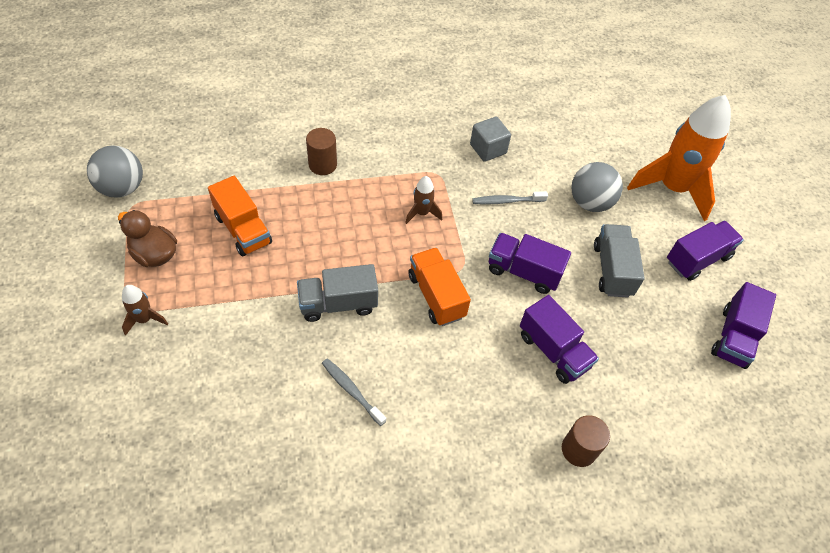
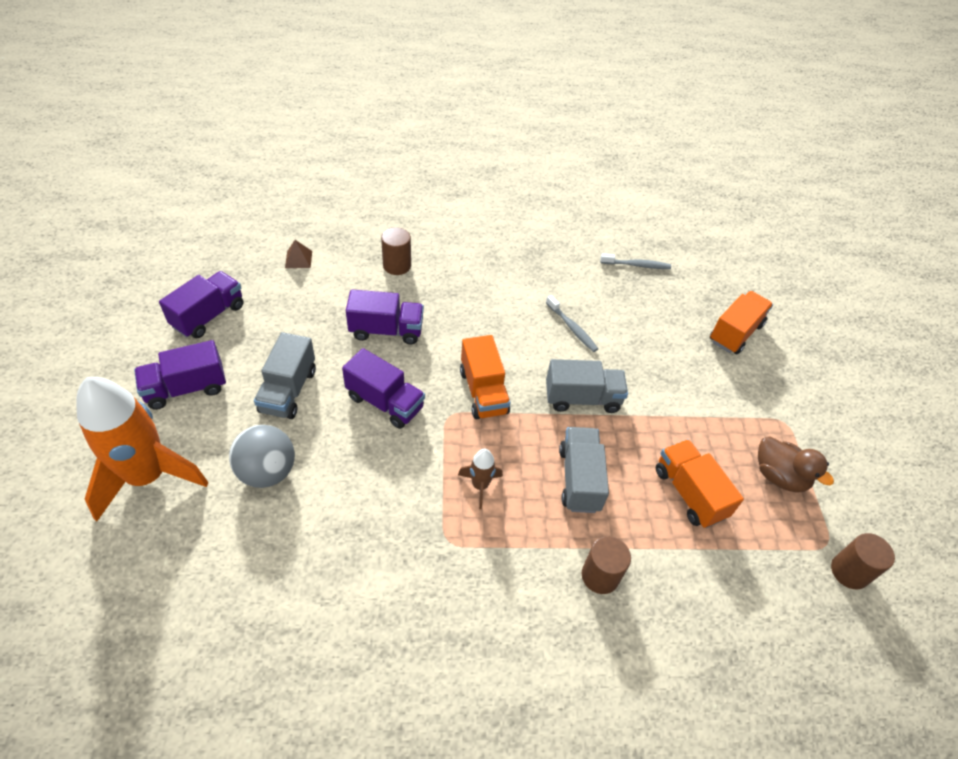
camera: 170 degrees left, 5 degrees down
(122, 188) = (849, 571): grey ball -> brown cylinder
(144, 319) = (766, 410): brown rocket -> none
(149, 420) = (735, 333): none -> orange truck
(339, 228) = (579, 479): none -> grey truck
(488, 149) = (367, 573): grey cube -> none
(507, 201) = (371, 488): grey toothbrush -> grey toothbrush (637, 265)
(553, 350) = (386, 330): purple truck -> purple truck turned 120 degrees clockwise
(695, 436) = (298, 259): none -> brown pyramid

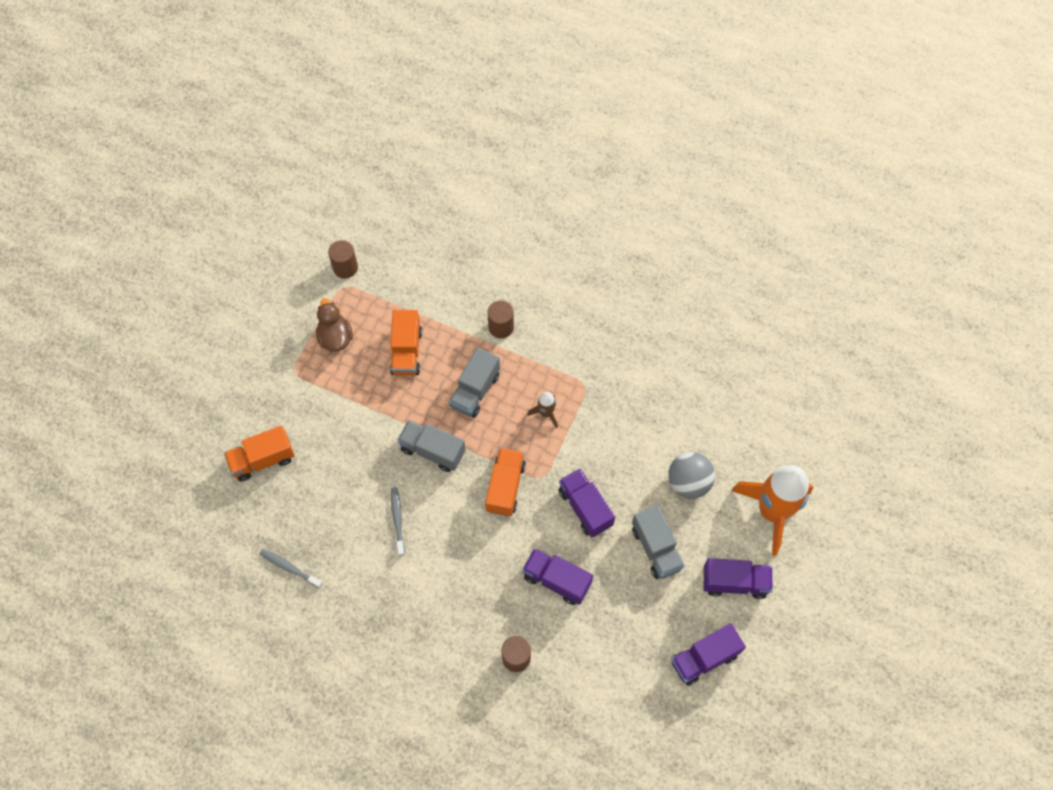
camera: 150 degrees left, 15 degrees up
(288, 391) = (656, 548): grey truck -> grey truck turned 120 degrees clockwise
(298, 259) = (606, 704): brown pyramid -> none

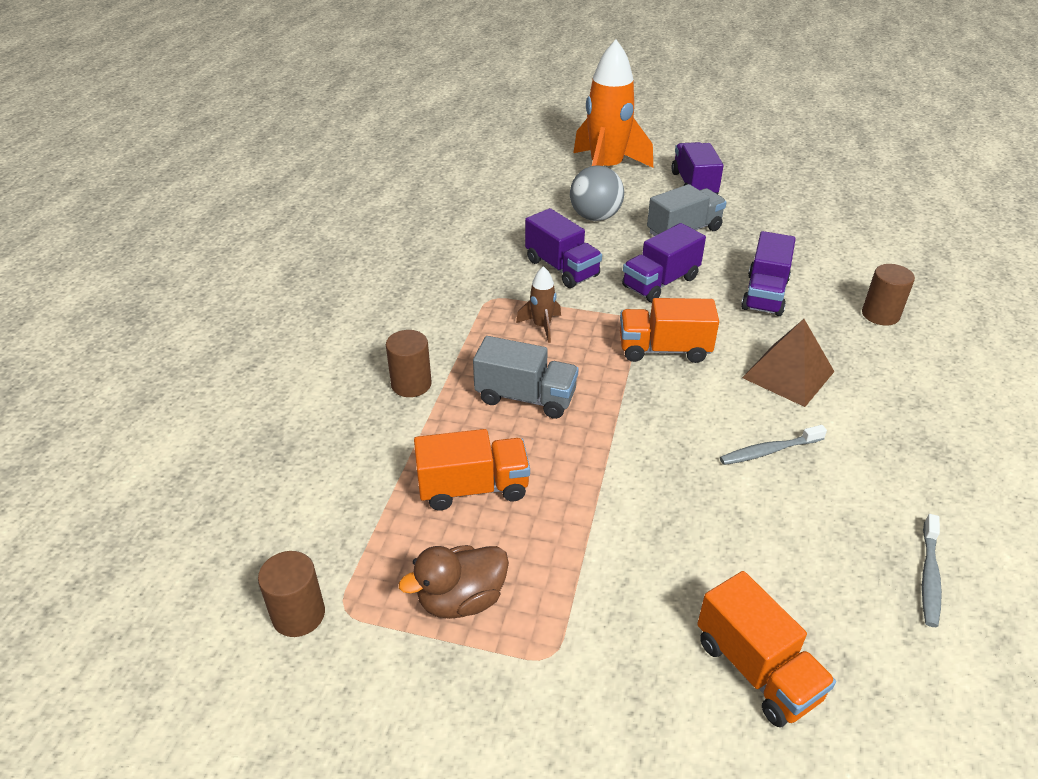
camera: 100 degrees left, 25 degrees down
(432, 451) = (640, 429): grey truck -> none
(463, 560) = (788, 374): none -> brown pyramid
(704, 658) = (784, 196): purple truck -> purple truck (562, 268)

